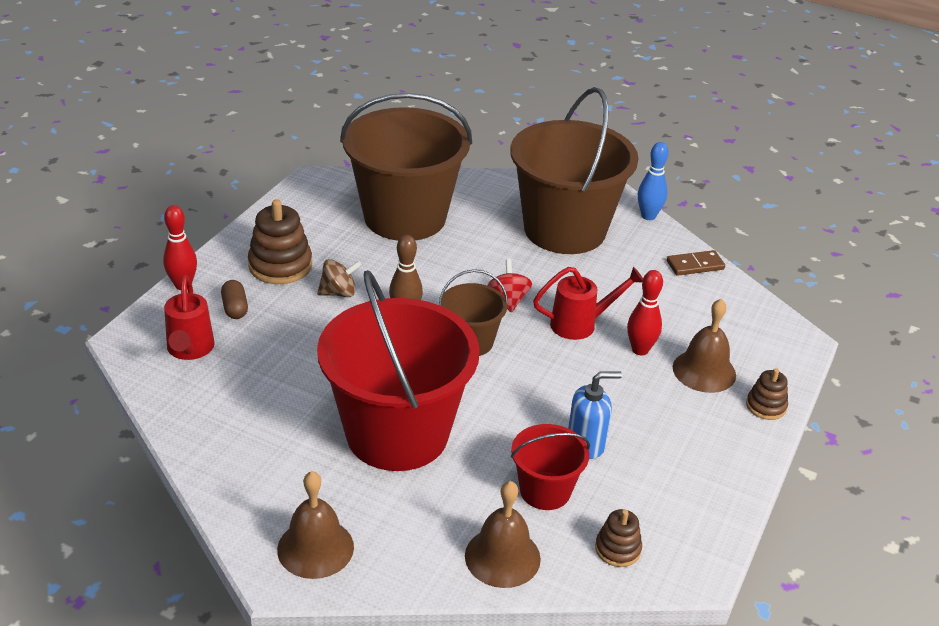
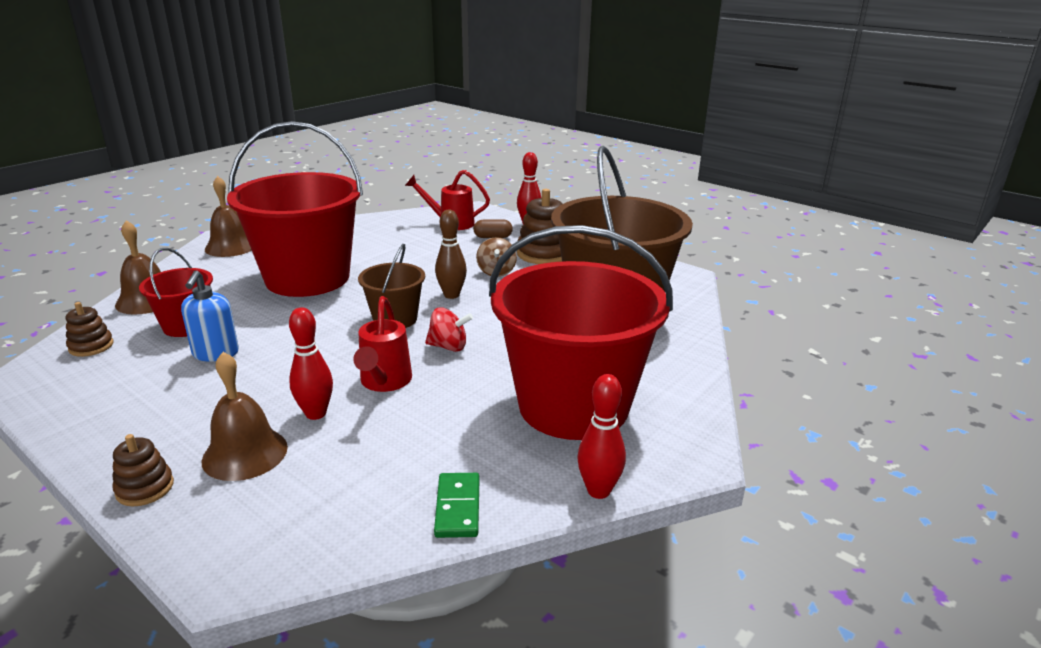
camera: 105 degrees right, 10 degrees down
(564, 230) = (573, 405): brown bucket -> red bucket
(648, 216) = (598, 491): blue bowling pin -> red bowling pin
(695, 265) = (458, 507): brown domino -> green domino

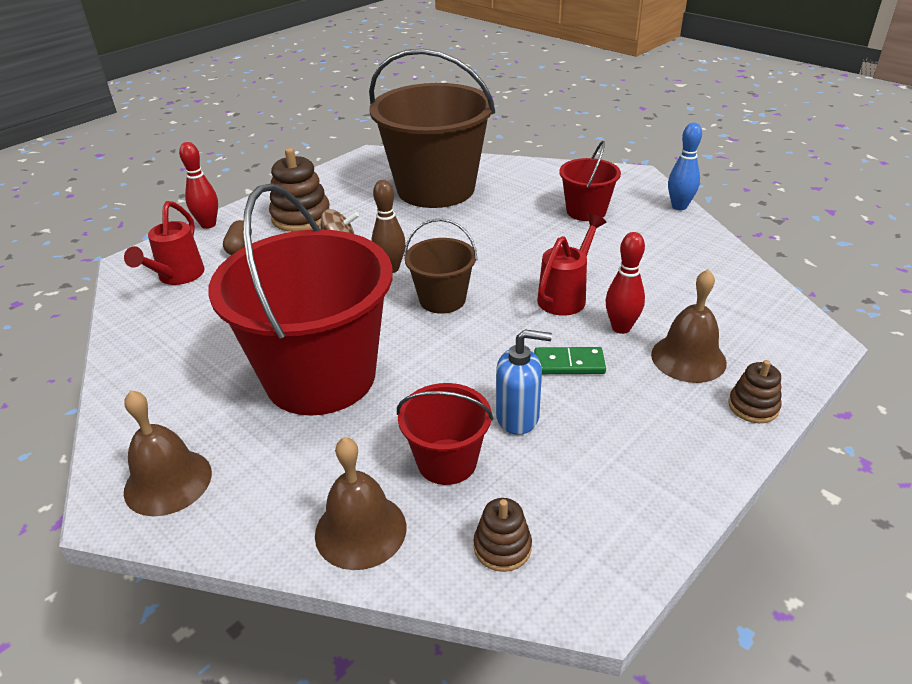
camera: 85 degrees left, 10 degrees up
(384, 383) = (566, 296): red watering can -> red watering can turned 60 degrees counterclockwise
(448, 347) = (500, 266): red spinning top -> none
(458, 507) = (714, 254): green domino -> green domino (569, 363)
(573, 405) = (586, 211): red bucket -> red bucket, size x0.48
(598, 491) = (679, 206): red bowling pin -> blue bowling pin

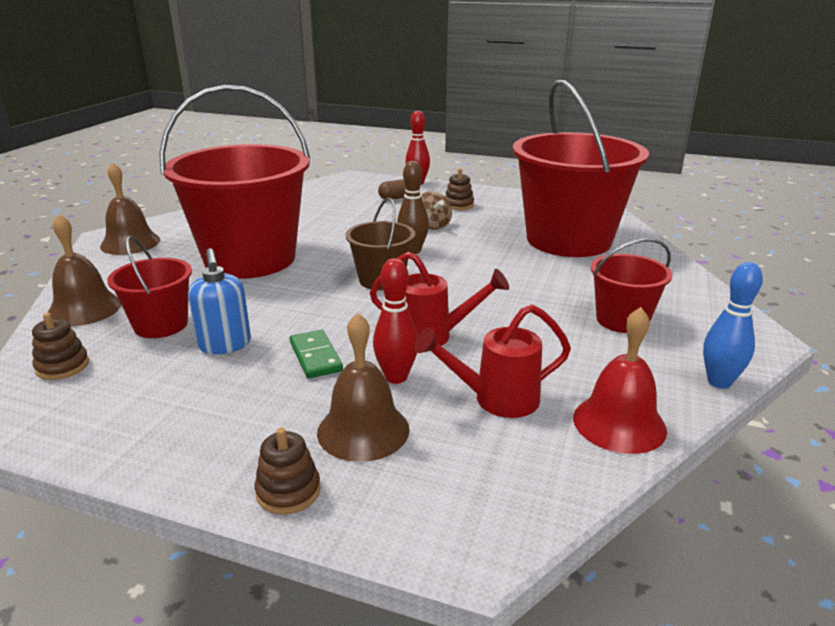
camera: 65 degrees right, 10 degrees down
(177, 277) = (343, 192): red watering can -> red watering can (495, 400)
(301, 217) = (458, 205): brown stacking toy -> brown stacking toy, size x0.57
(436, 189) = (568, 240): brown bucket -> red bucket
(712, 254) = (619, 423): none -> red bell

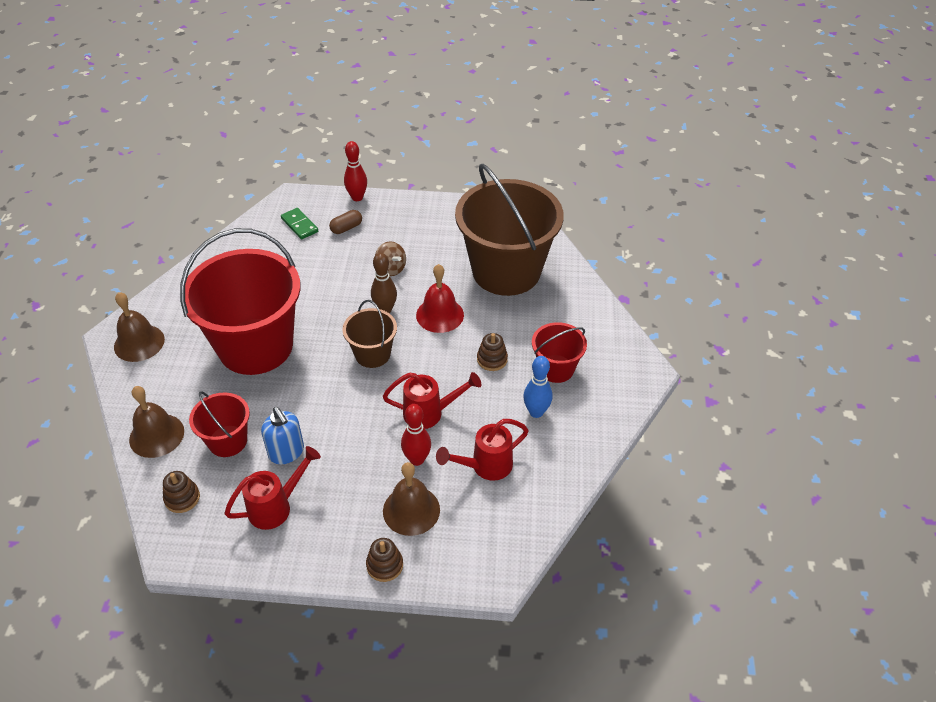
camera: 15 degrees left, 20 degrees up
(174, 394) = (276, 506): none -> red watering can
(316, 356) = (356, 451): green domino -> green domino (299, 225)
(458, 205) = (405, 231): brown stacking toy -> brown stacking toy (492, 359)
(568, 240) = (506, 271): red bucket -> brown bucket
(619, 423) = (562, 470): red bell -> red bell (440, 315)
(719, 382) = (619, 420): blue bowling pin -> blue bowling pin (536, 412)

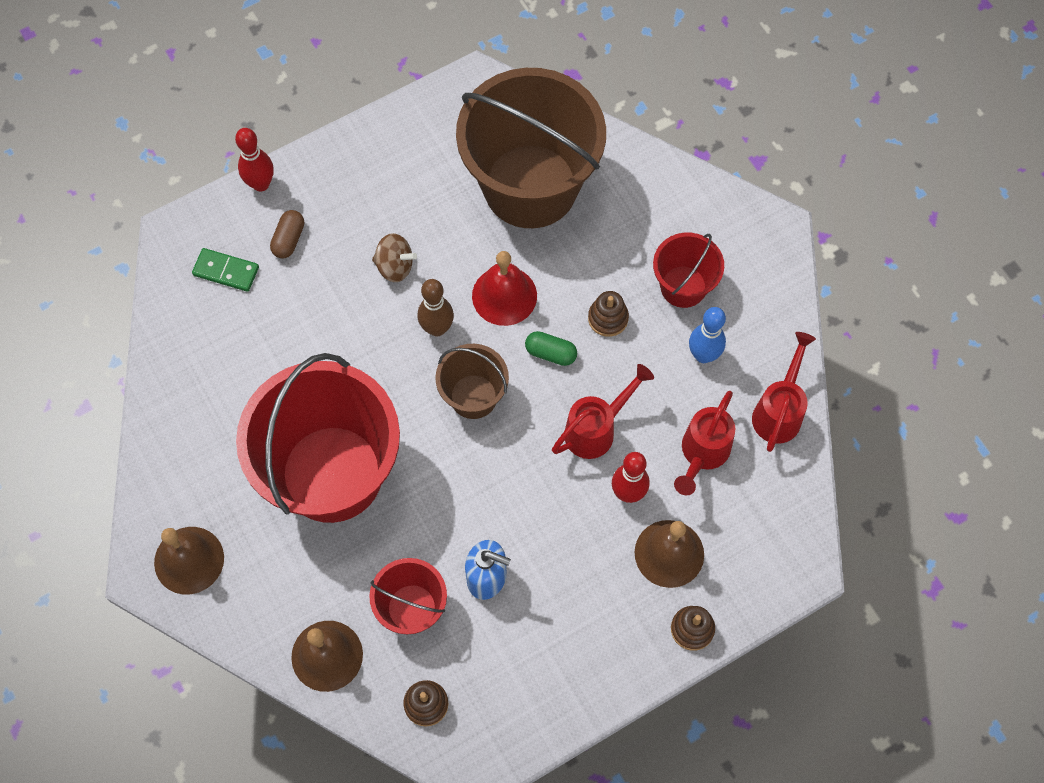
camera: 35 degrees left, 20 degrees up
(276, 506) = (532, 644): red watering can -> red watering can (779, 411)
(439, 358) = (550, 353): none -> green capsule

